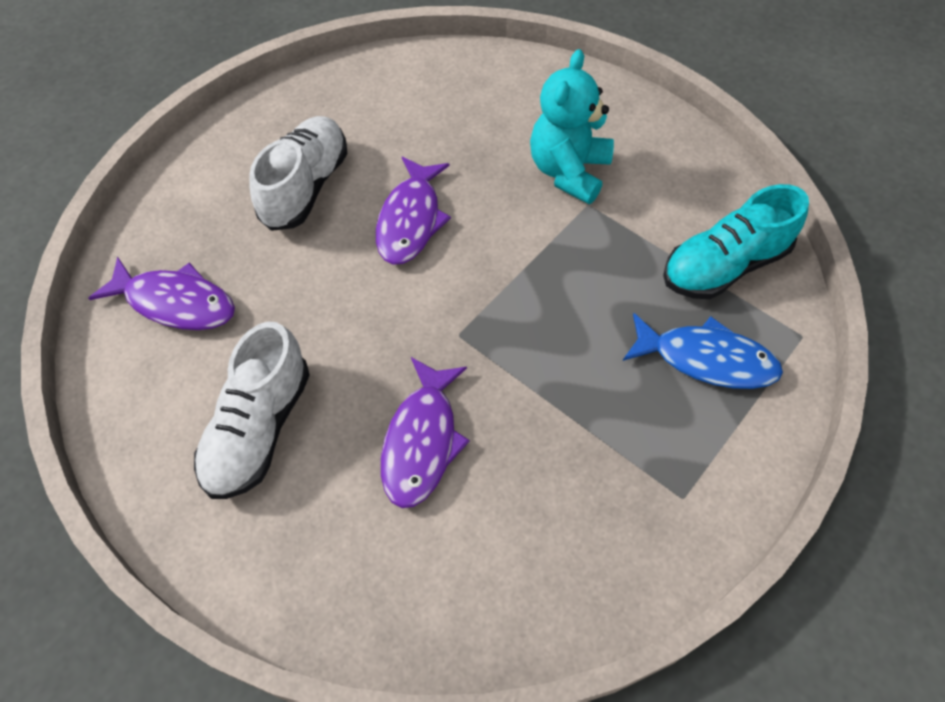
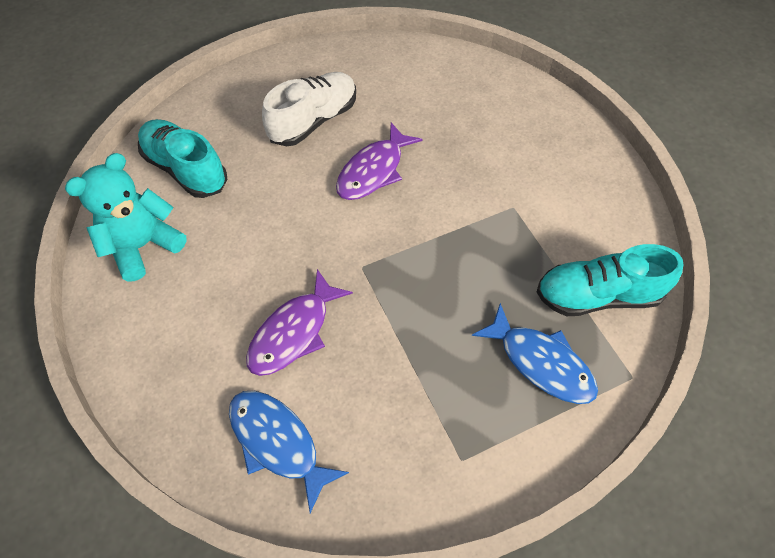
camera: 25 degrees right, 0 degrees up
(175, 302) = (186, 169): purple fish -> turquoise shoe
(258, 428) = (192, 276): white shoe -> none
(474, 573) = (278, 442): none -> blue fish
(568, 171) = (512, 177): turquoise teddy bear -> turquoise teddy bear (143, 246)

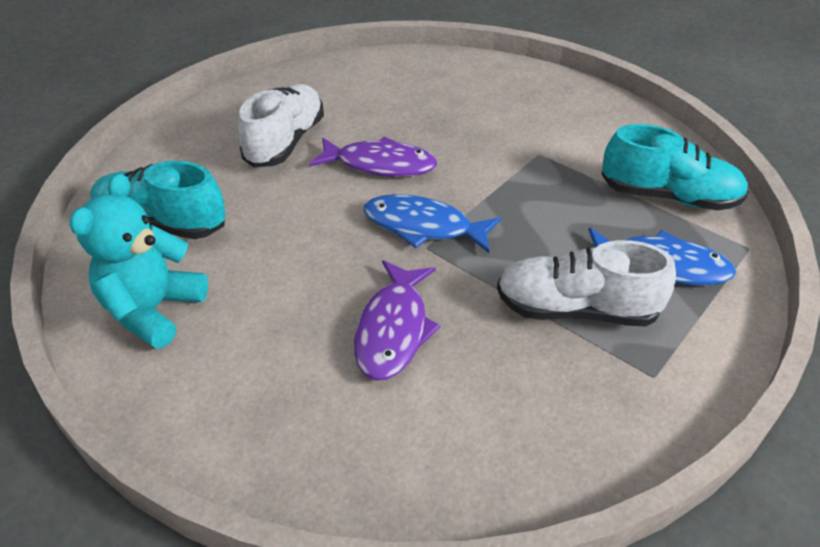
camera: 25 degrees left, 15 degrees down
(278, 442) = (449, 441): blue fish -> blue fish (423, 227)
(374, 171) = (380, 164): purple fish -> purple fish turned 90 degrees counterclockwise
(441, 373) = (576, 309): none -> white shoe
(597, 295) = (668, 196): turquoise shoe -> turquoise shoe turned 135 degrees counterclockwise

